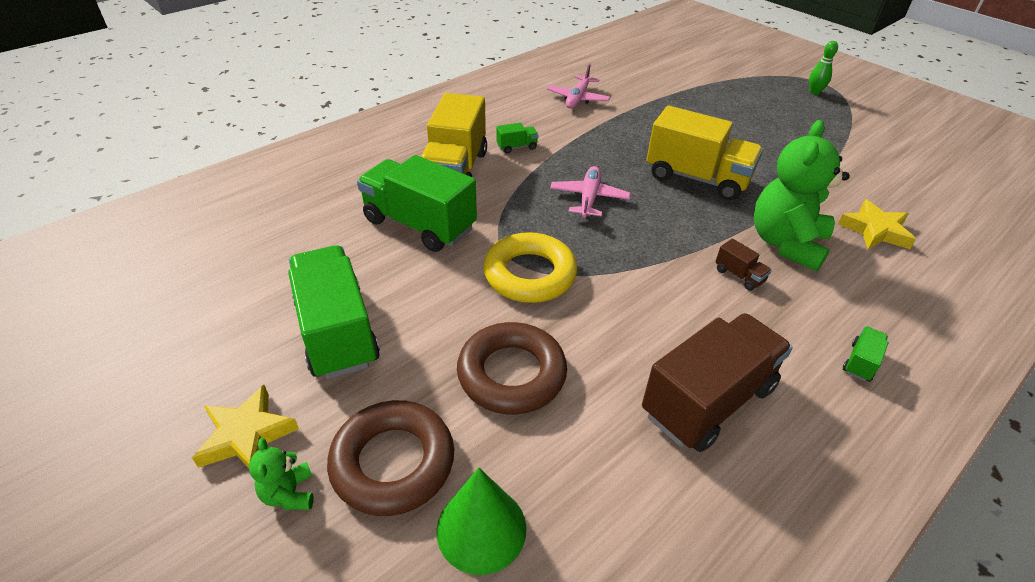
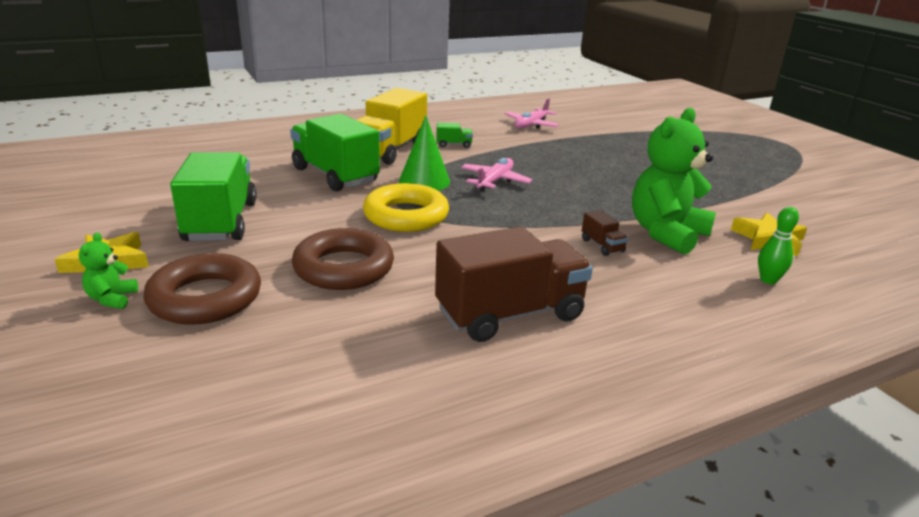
camera: 15 degrees right, 15 degrees down
(481, 529) = (245, 348): green cone -> green cone (424, 181)
(697, 178) = (607, 183): yellow truck -> none
(814, 92) = (771, 147): green bowling pin -> green bowling pin (768, 280)
(860, 362) = (685, 318): green truck -> none

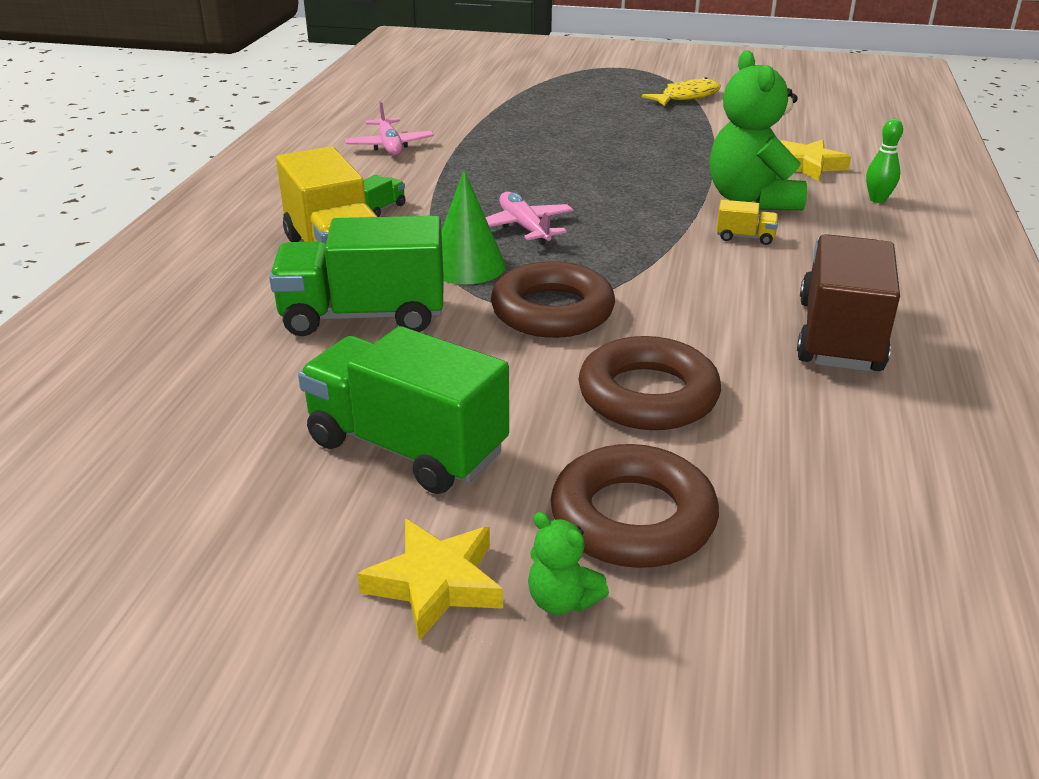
camera: 50 degrees left, 5 degrees up
(406, 216) = (552, 311): yellow ring -> brown ring
(602, 246) = (745, 237): brown truck -> yellow truck
(787, 172) = (687, 97): none -> yellow fish

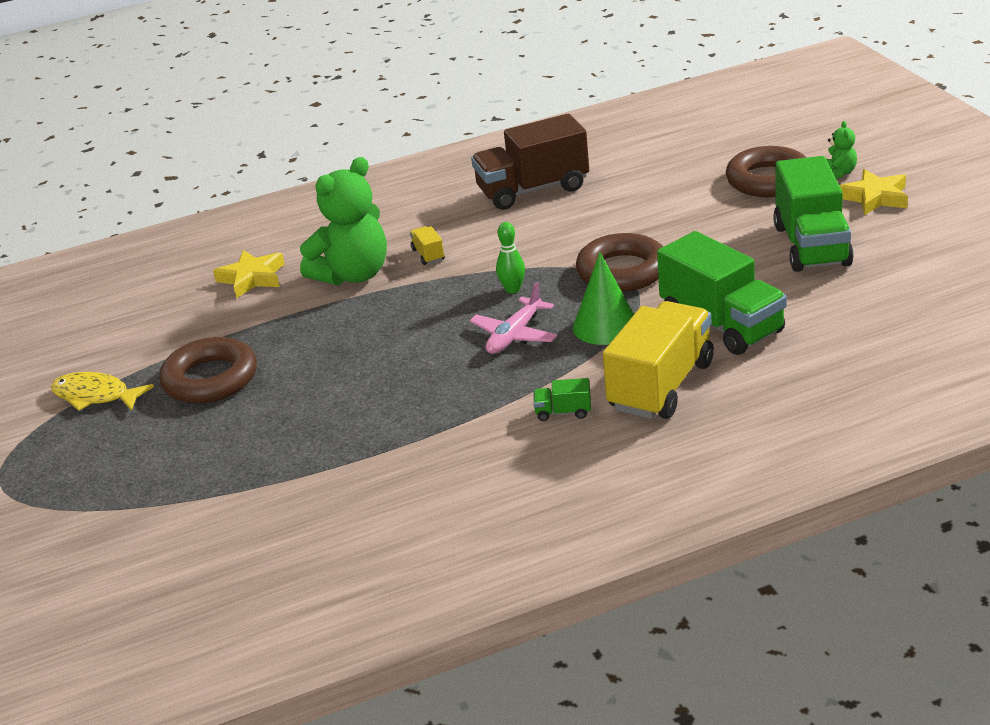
camera: 120 degrees left, 0 degrees up
(390, 146) = (416, 493): pink plane -> none
(648, 395) = (670, 212): brown ring -> brown ring (210, 379)
(877, 199) = (301, 235): green bowling pin -> green bowling pin (512, 289)

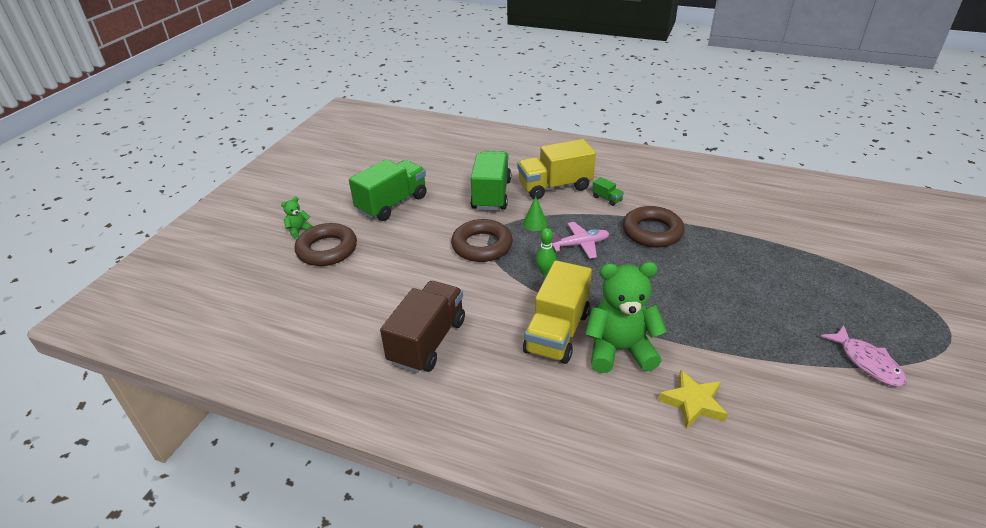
camera: 140 degrees left, 5 degrees up
(95, 396) = (867, 362): yellow fish -> pink fish
(210, 379) = (775, 325): brown ring -> brown ring (652, 232)
(428, 255) = (557, 332): yellow truck -> yellow truck, size x2.43
(533, 190) = (427, 341): brown truck -> brown truck turned 90 degrees counterclockwise
(605, 326) = (535, 223): green cone -> green cone, size x0.63
(875, 197) = (320, 208): yellow star -> none

